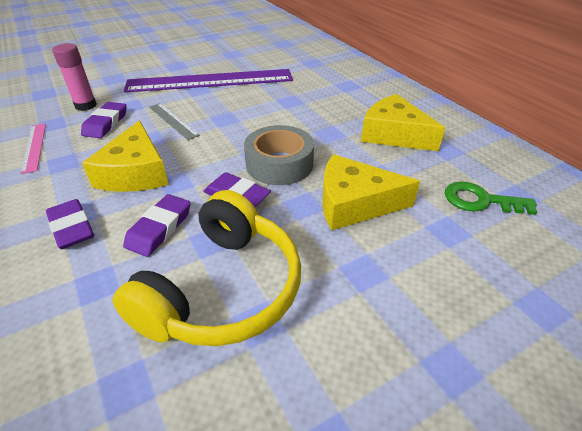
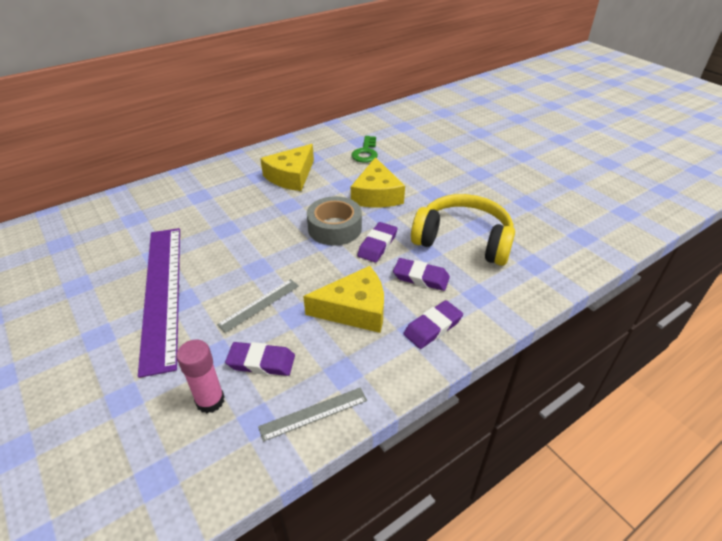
camera: 95 degrees left, 0 degrees up
(34, 147) = (313, 413): pink ruler -> grey ruler

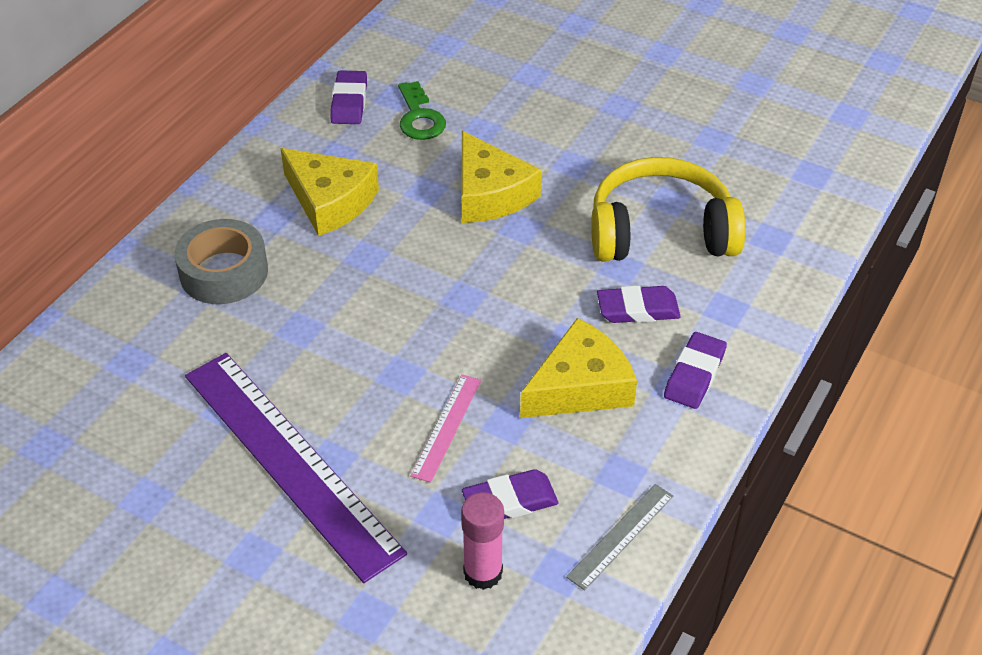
camera: 25 degrees left, 5 degrees up
(259, 305) = (446, 427): grey ruler -> pink ruler
(291, 176) = (330, 201): yellow cheese -> yellow cheese turned 60 degrees counterclockwise
(334, 228) = (466, 272): grey tape -> grey tape (224, 272)
(377, 245) = (547, 279): purple eraser -> purple eraser (349, 102)

